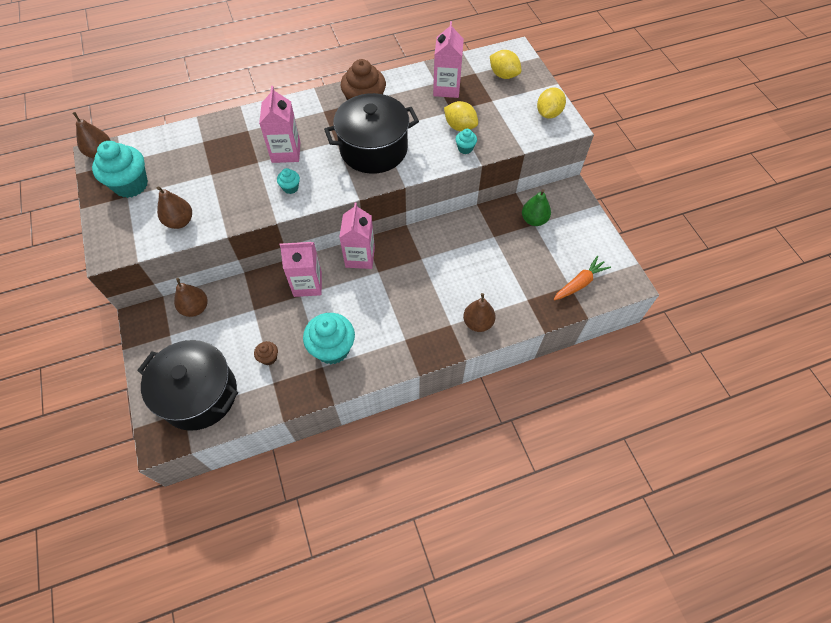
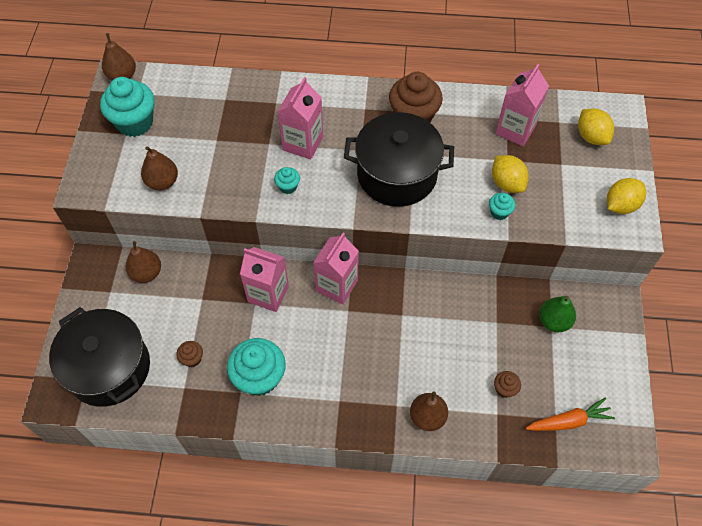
camera: 25 degrees right, 0 degrees up
(523, 280) = (504, 389): none -> brown cupcake

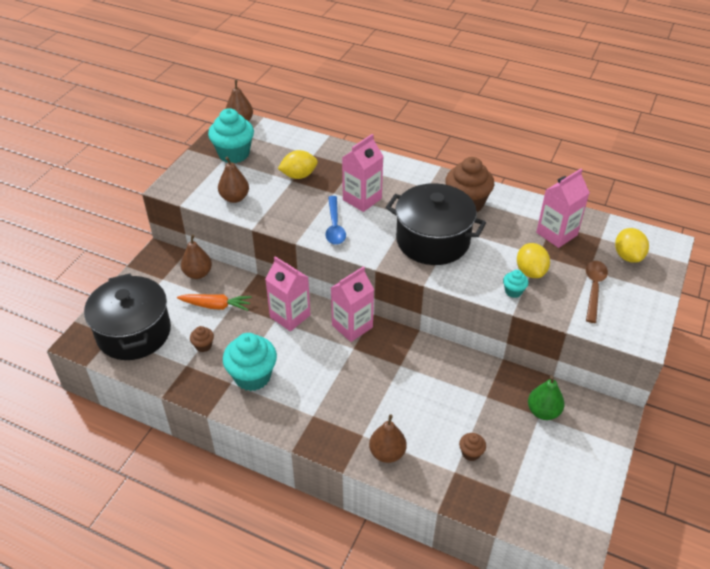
camera: 20 degrees right, 15 degrees down
(288, 187) = (334, 226): turquoise cupcake -> blue spoon
(568, 421) = (523, 500): orange carrot -> orange carrot (216, 306)
(573, 185) = (594, 289): none -> brown spoon
(620, 205) = (634, 316): yellow lemon -> yellow lemon (299, 175)

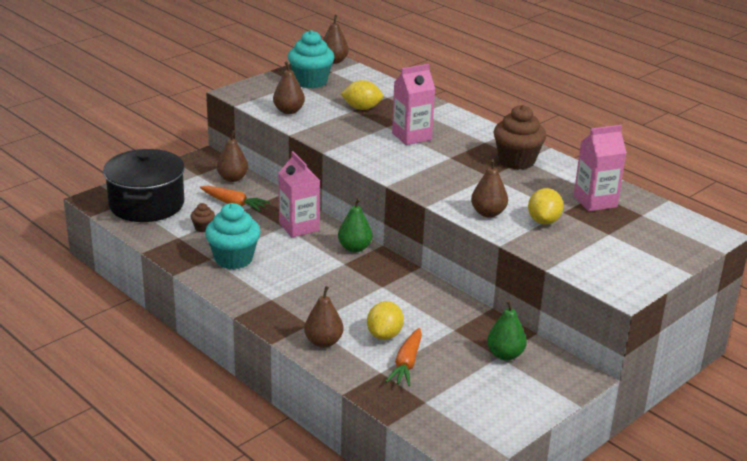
camera: 20 degrees right, 15 degrees down
(334, 226) = (369, 149): blue spoon -> none
(352, 326) = (354, 248): pink carton -> green pear
(433, 240) = (459, 179): black pot -> none
(471, 453) = (406, 364): brown cupcake -> orange carrot
(480, 276) = (488, 213): none -> brown pear
(513, 291) = (513, 230): turquoise cupcake -> none
(594, 289) = (601, 247): brown spoon -> none
(628, 256) = (660, 233): yellow lemon -> yellow lemon (384, 335)

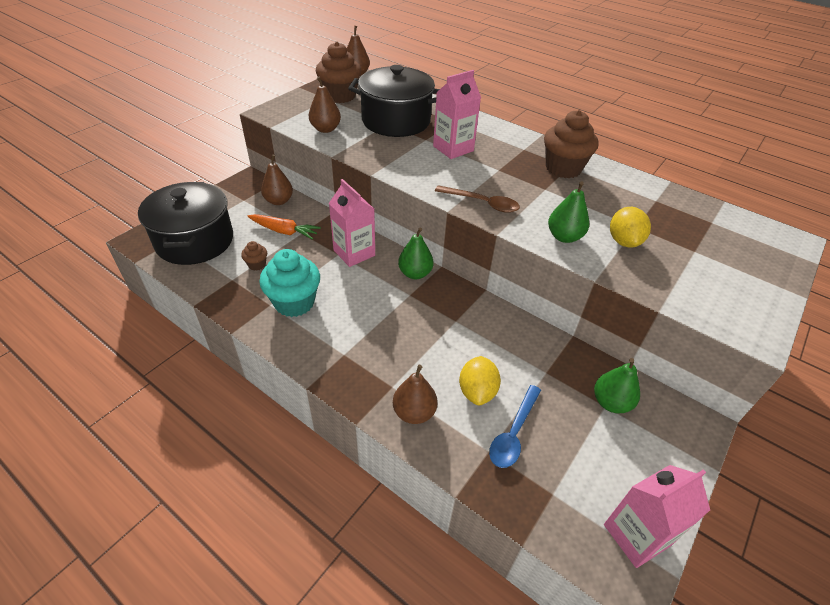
camera: 10 degrees left, 15 degrees up
(311, 82) = (340, 96): turquoise cupcake -> brown cupcake
(362, 108) = (396, 121): yellow lemon -> black pot
(406, 364) = (513, 433): orange carrot -> blue spoon
(422, 182) = (482, 203): none -> brown spoon
(488, 213) = (564, 237): brown pear -> green pear
(595, 201) = (660, 210): pink carton -> pink carton (636, 535)

